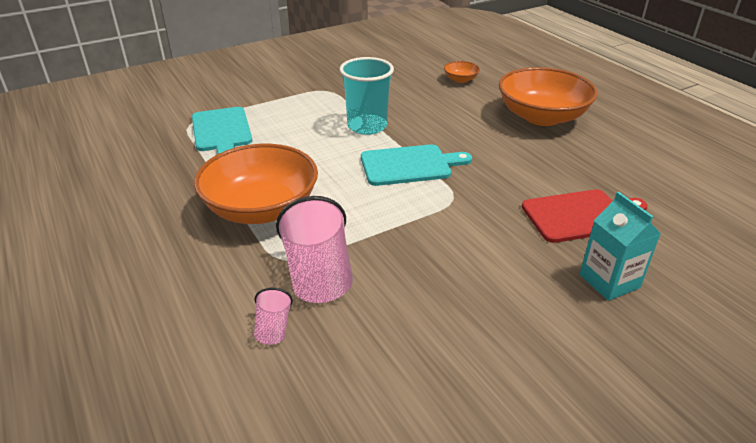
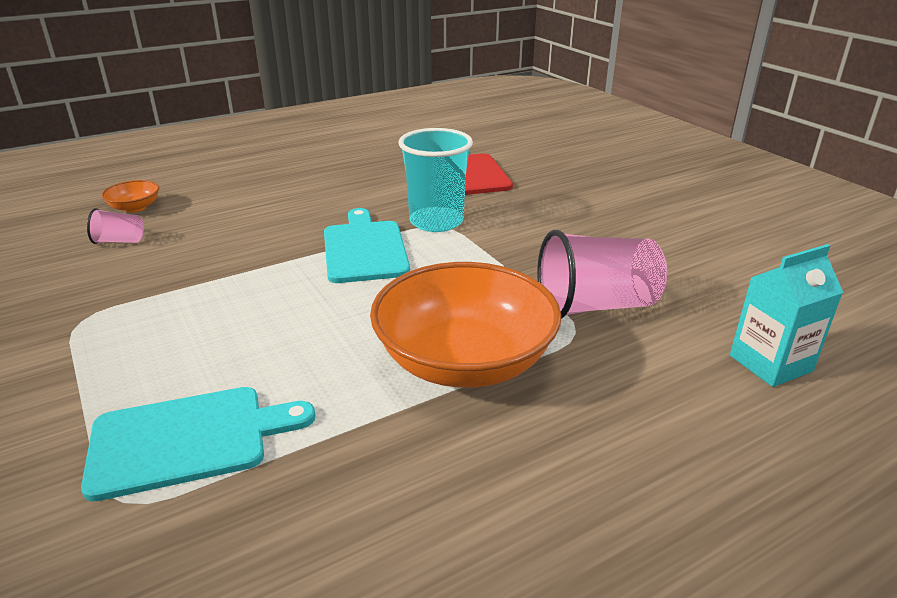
camera: 90 degrees left, 5 degrees down
(273, 328) = (693, 330): pink cup -> pink cup (119, 241)
(367, 126) = (244, 278): turquoise cup -> turquoise cup (436, 221)
(541, 117) = (273, 171): orange bowl -> none
(609, 281) = (560, 173): turquoise carton -> turquoise carton (770, 363)

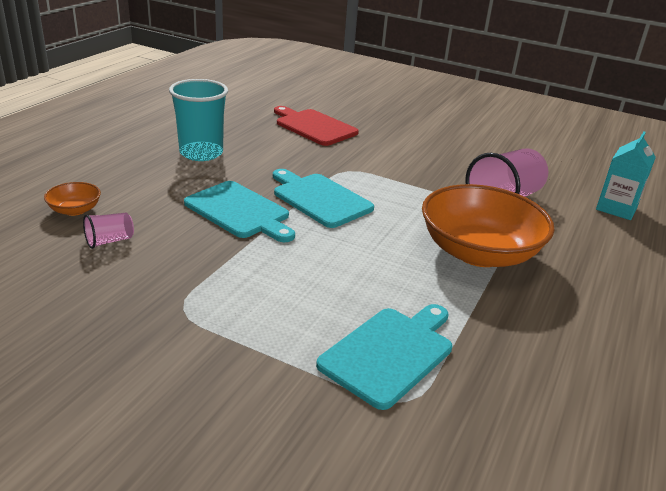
camera: 35 degrees left, 0 degrees up
(266, 242) = (240, 212): none -> turquoise cutting board
(436, 221) = (340, 168): turquoise cup -> turquoise cup (201, 153)

